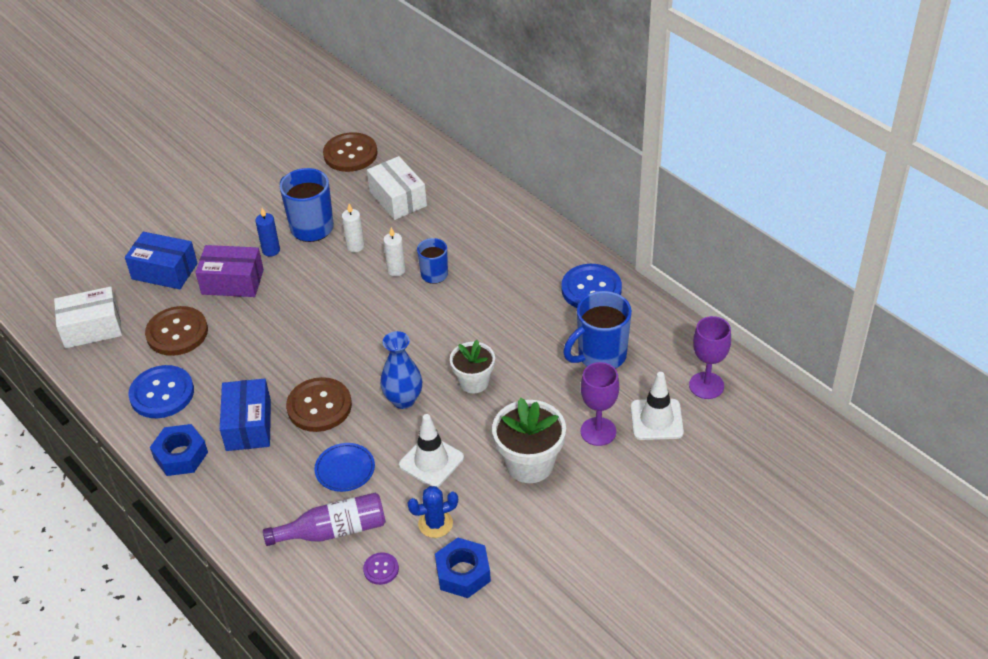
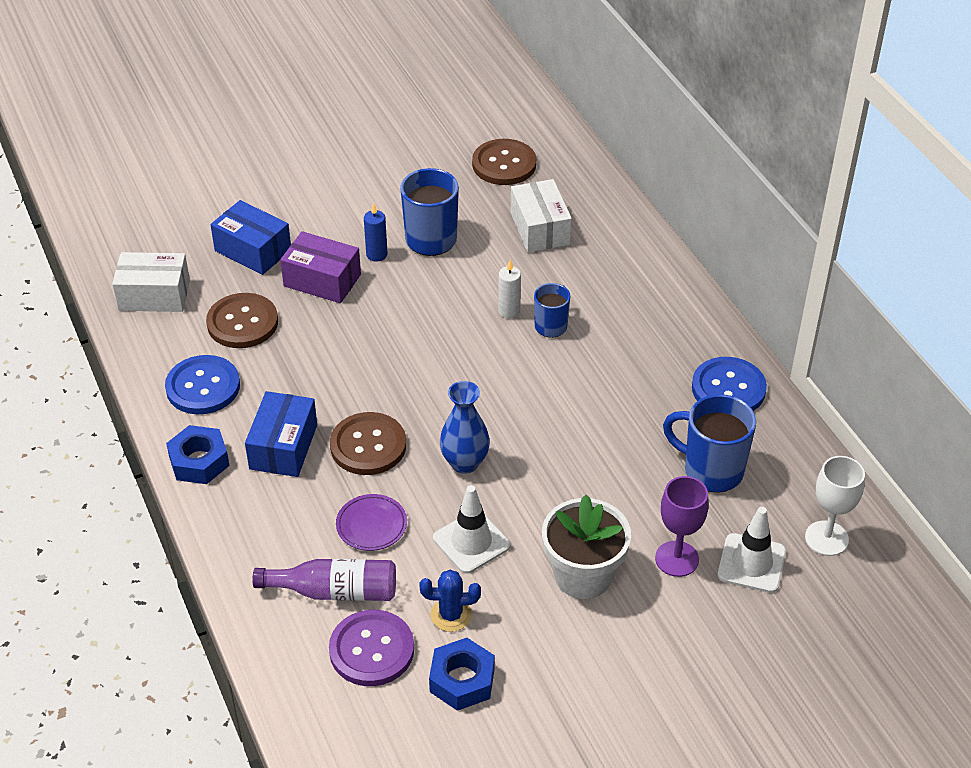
camera: 15 degrees right, 0 degrees up
(345, 469) = (371, 525): blue plate -> purple plate
(355, 246) = (472, 272): white candle -> none
(381, 569) = (371, 650): purple button -> purple button, size x2.04
(474, 382) = (552, 463): white flower pot -> none
(600, 356) = (711, 470): blue mug -> blue mug turned 45 degrees clockwise
(706, 385) = (826, 538): purple goblet -> white goblet

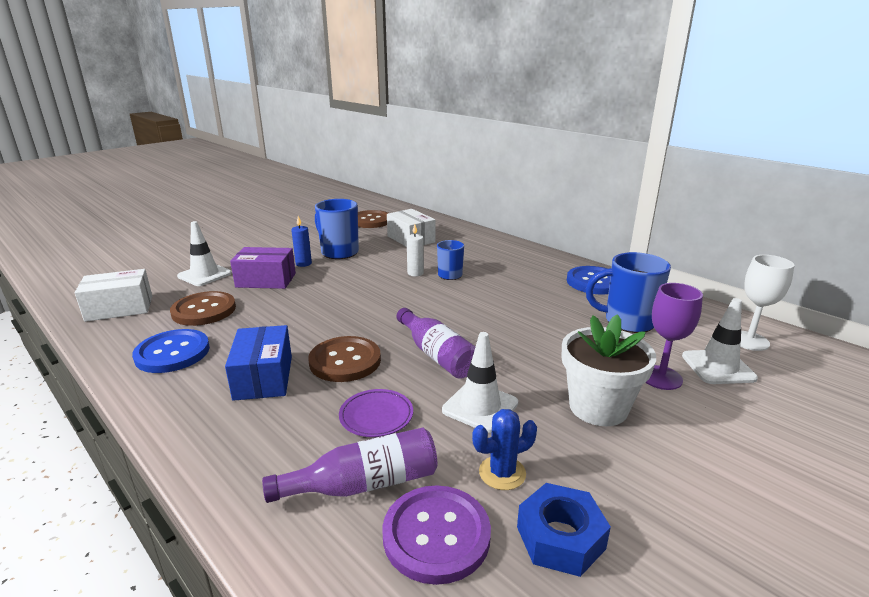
camera: 20 degrees left, 20 degrees down
(199, 461) = (175, 405): blue nut -> none
(253, 250) = (205, 275): blue box -> white traffic cone
(464, 463) = (437, 355): blue vase -> purple bottle

